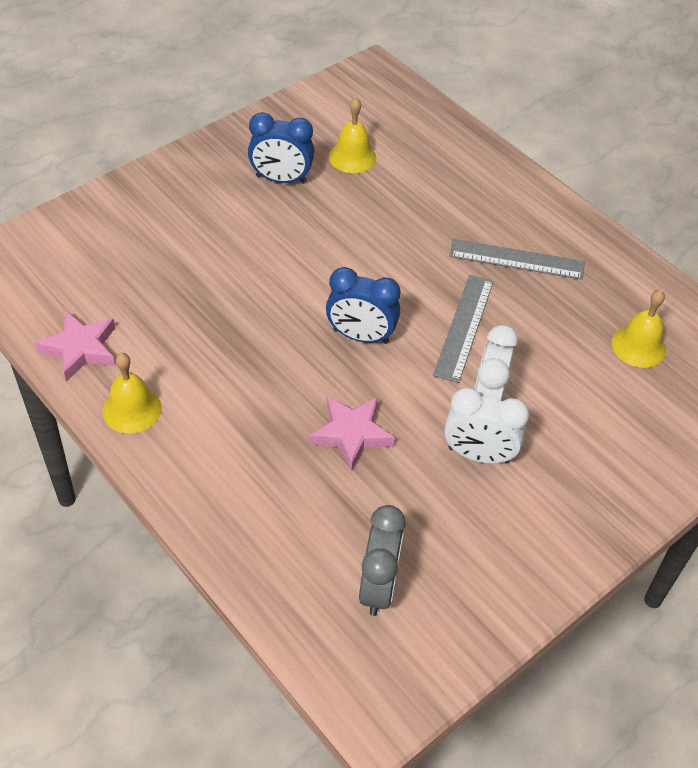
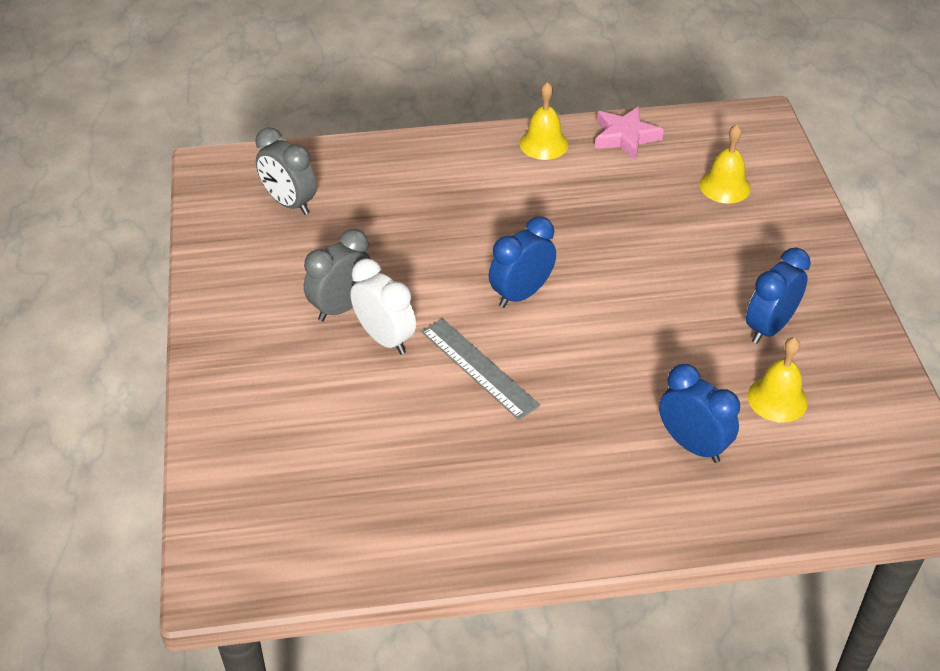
camera: 125 degrees right, 5 degrees down
(351, 434) = (425, 245): pink star -> none
(432, 185) = (692, 445): none -> blue clock
(478, 455) = (342, 307): white clock -> grey clock
(516, 259) = (535, 457): grey ruler -> none
(638, 346) = (354, 488): yellow bell -> yellow bell (725, 186)

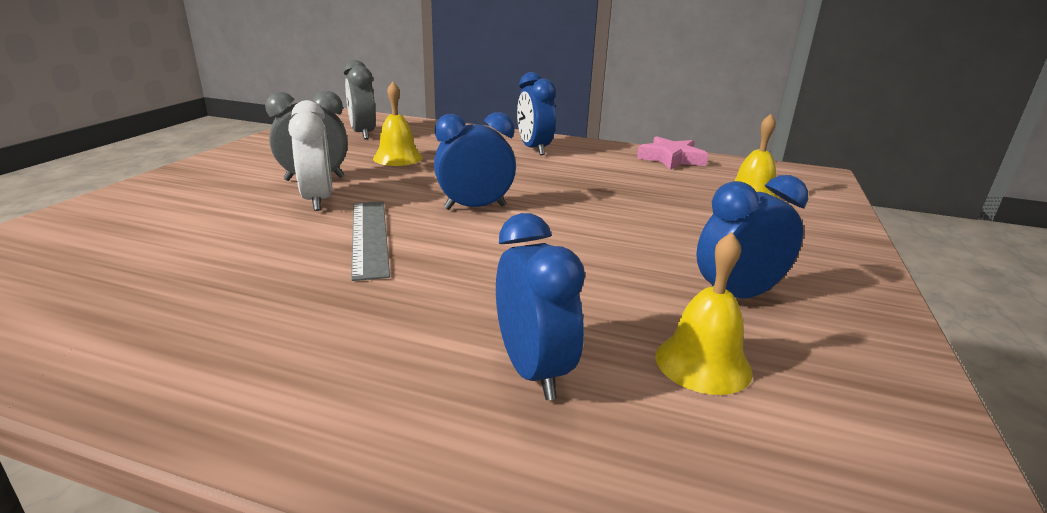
camera: 25 degrees right, 20 degrees down
(488, 167) = (534, 149): none -> blue clock
(544, 144) = (594, 149): yellow bell -> yellow bell (397, 158)

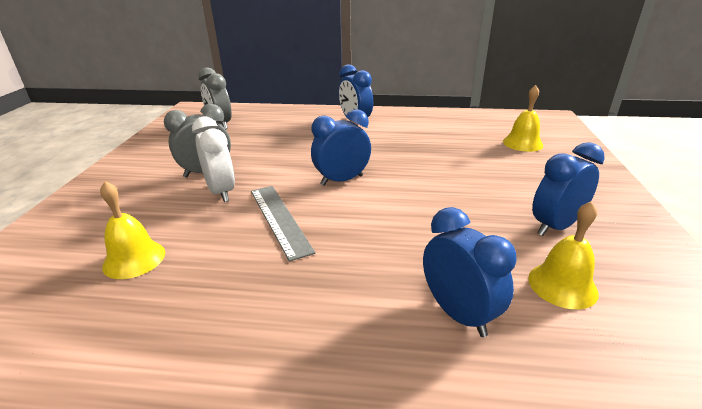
camera: 10 degrees left, 5 degrees up
(397, 158) = (259, 143): yellow bell -> yellow bell (134, 259)
(671, 159) = (454, 117): pink star -> none

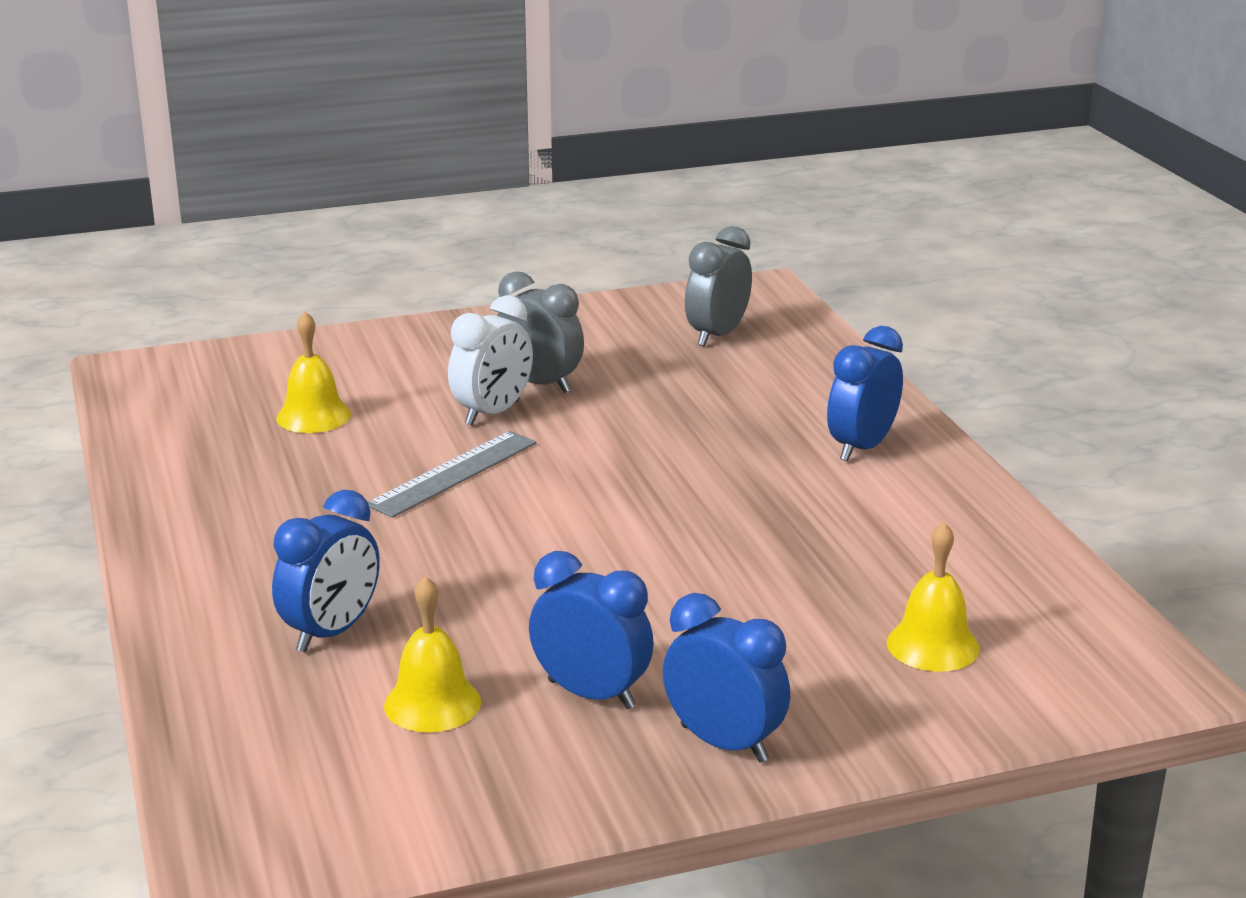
camera: 65 degrees right, 5 degrees down
(342, 180) = (601, 490): blue clock -> blue clock (724, 743)

